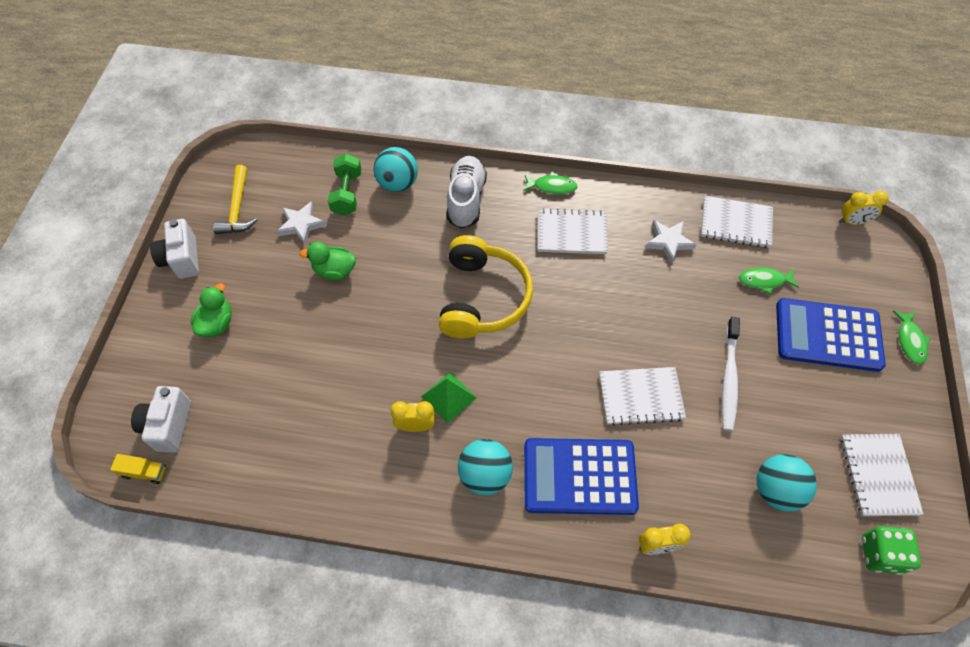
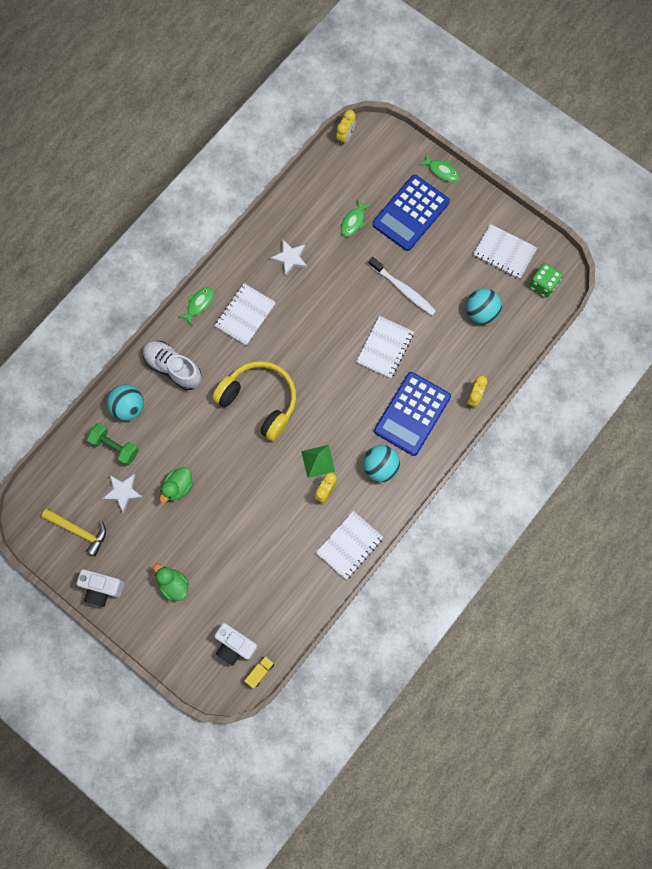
camera: 60 degrees left, 15 degrees up
(736, 223) = (302, 207): white notebook -> white notebook (349, 545)

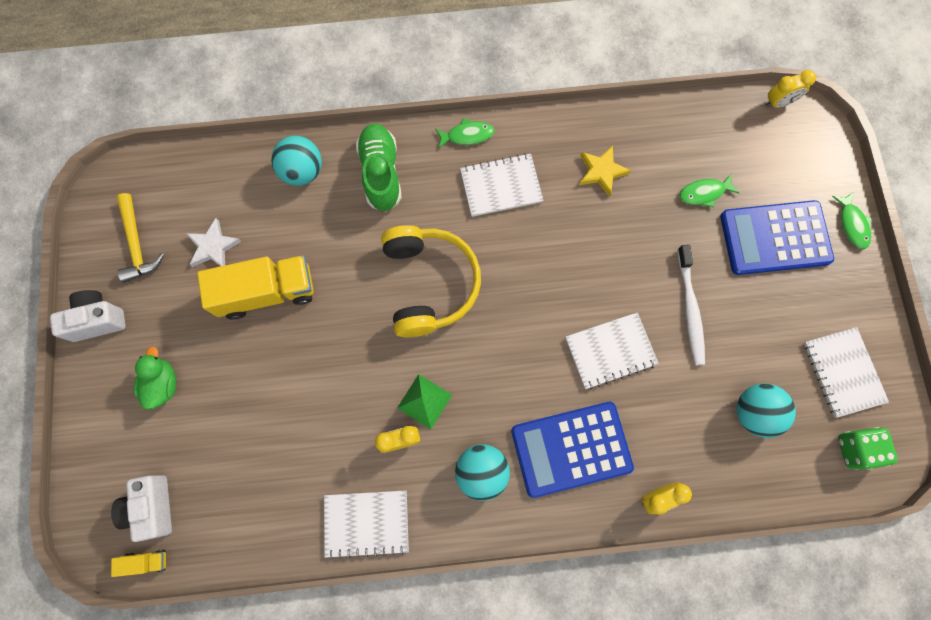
camera: 45 degrees right, 0 degrees up
(102, 588) = (98, 320): white camera -> white camera turned 105 degrees clockwise
(115, 447) = (251, 197): green dumbbell -> none
(173, 368) = (381, 173): white shoe -> green shoe
(178, 487) = (266, 292): green duck -> yellow truck
(290, 258) = (601, 172): white star -> yellow star

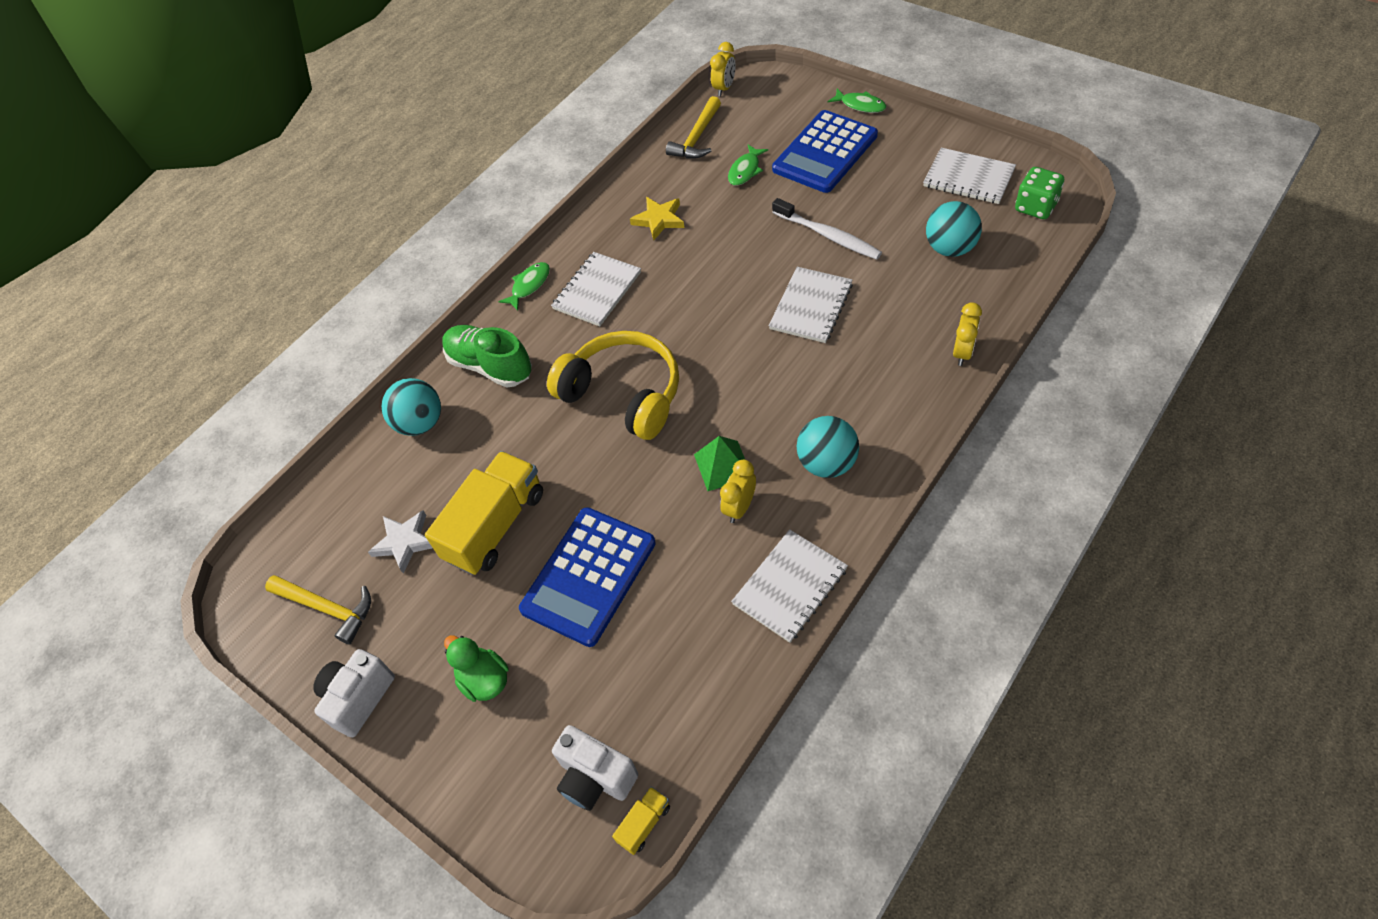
camera: 40 degrees left, 20 degrees down
(571, 449) = (867, 385): blue calculator -> blue calculator (588, 576)
(707, 128) = (697, 138): none -> yellow hammer

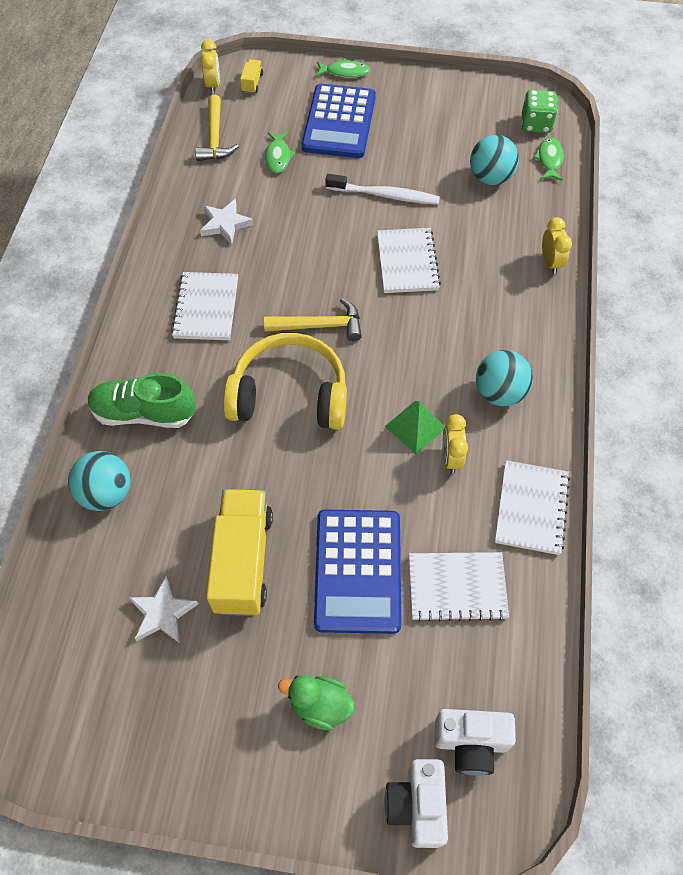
camera: 35 degrees left, 5 degrees up
(328, 608) = (123, 710): yellow hammer -> yellow hammer (320, 326)
(358, 698) = (209, 780): white camera -> white camera (417, 806)
(529, 285) = (136, 323): green fish -> green fish (549, 159)
(644, 824) = (534, 761): yellow truck -> yellow truck (252, 83)
(659, 220) = (225, 224): yellow star -> white star
(968, 178) = (470, 114): white notebook -> white notebook (457, 587)

